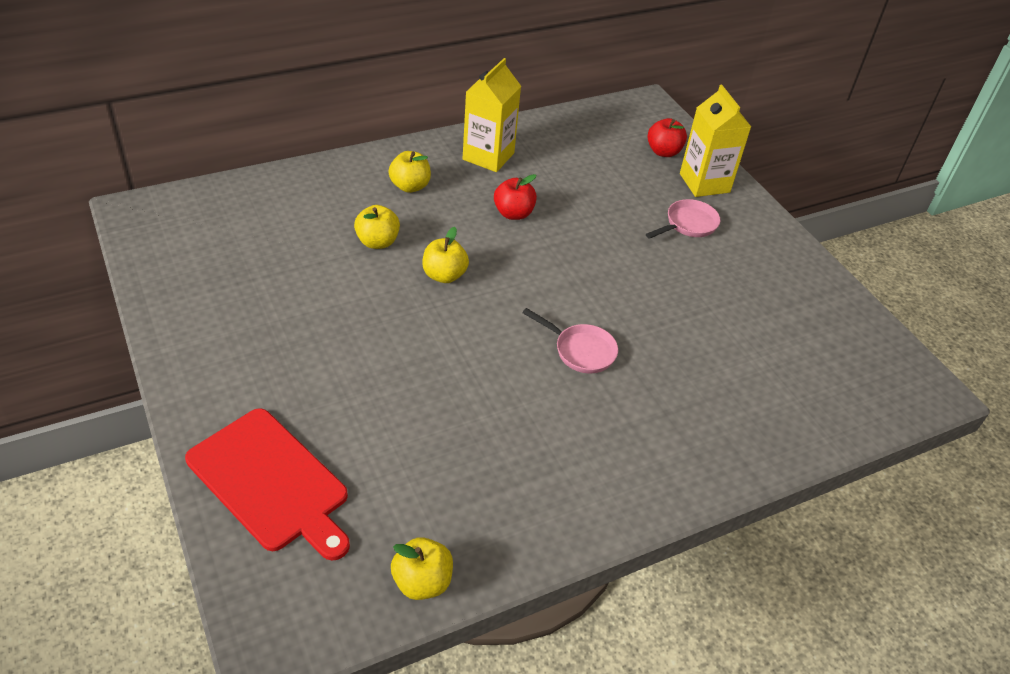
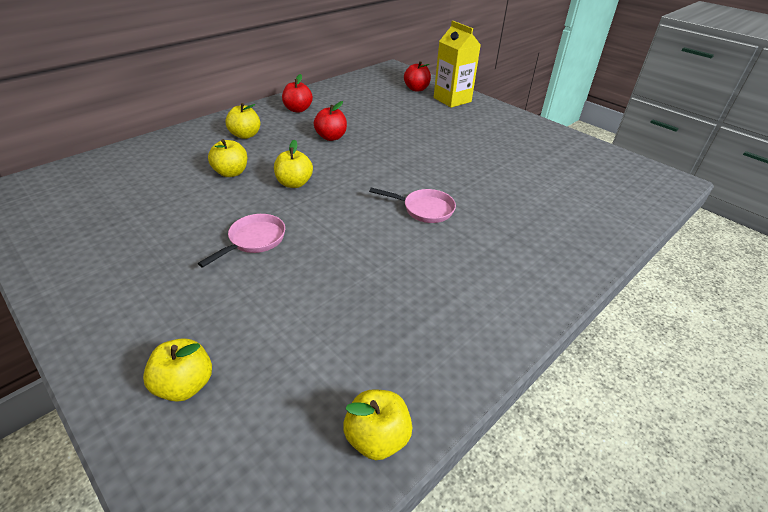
camera: 15 degrees left, 5 degrees down
(271, 482) = (185, 385): red cutting board -> yellow apple
(488, 156) = (298, 109): yellow carton -> red apple
(688, 224) = (455, 122): pink pan -> pink pan (254, 240)

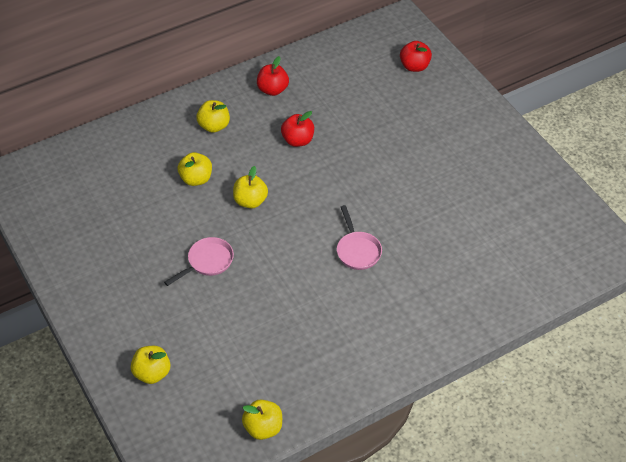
camera: 15 degrees right, 10 degrees up
(424, 209) = (357, 250): pink pan -> pink pan turned 45 degrees clockwise
(452, 100) = (448, 92): yellow carton -> none

